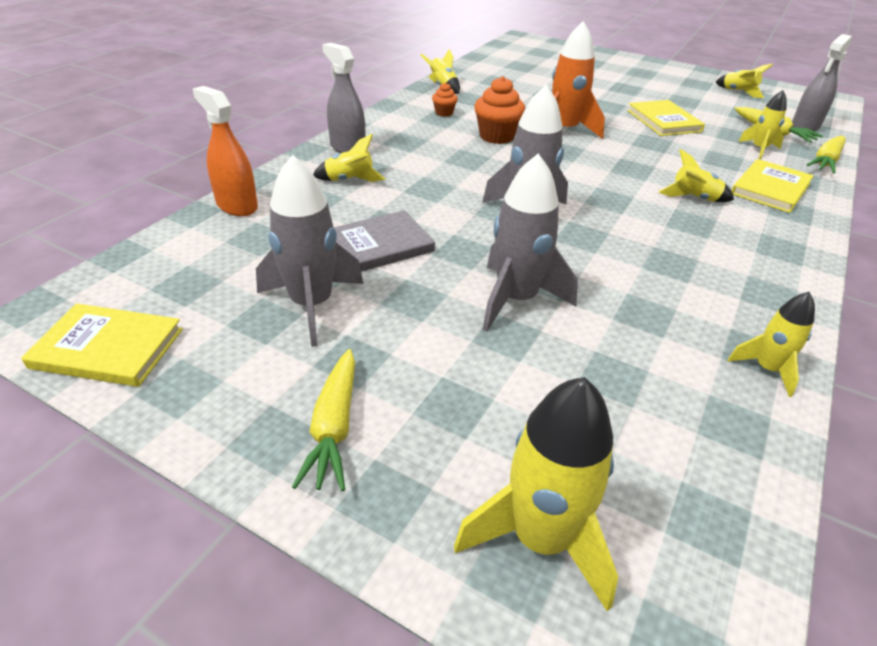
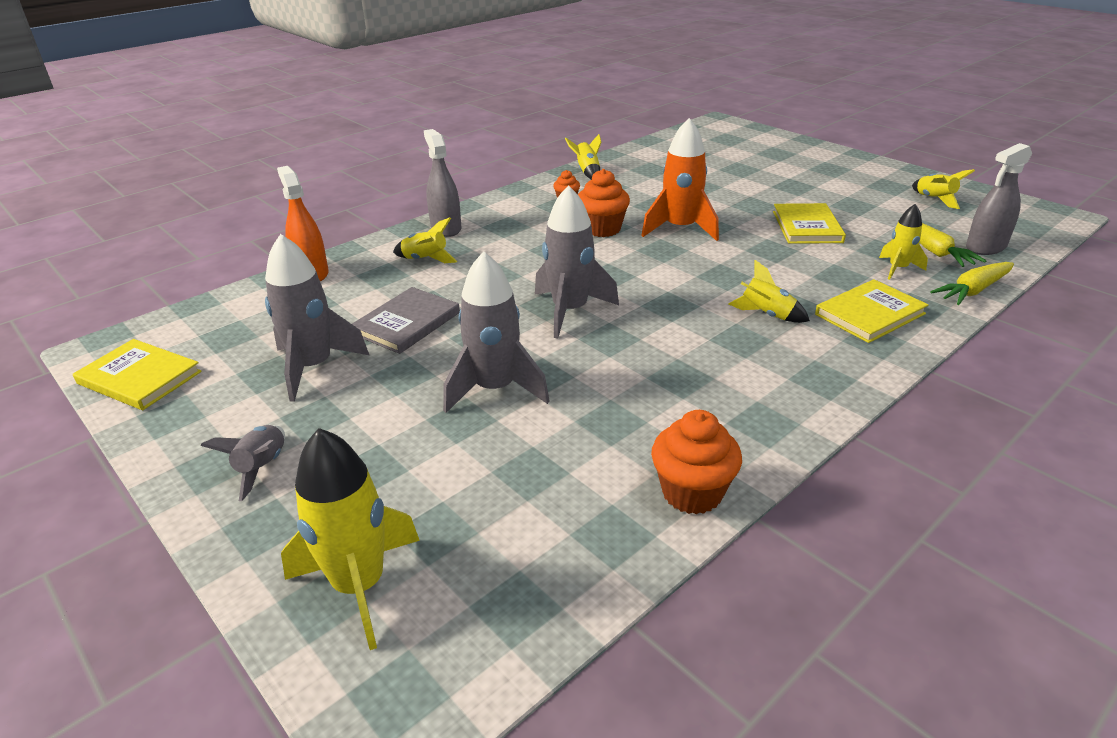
camera: 20 degrees right, 5 degrees down
(334, 427) = (262, 467): yellow carrot -> grey rocket
(378, 246) = (407, 323): grey book -> grey book turned 45 degrees counterclockwise
(767, 369) = (692, 493): yellow rocket -> orange cupcake

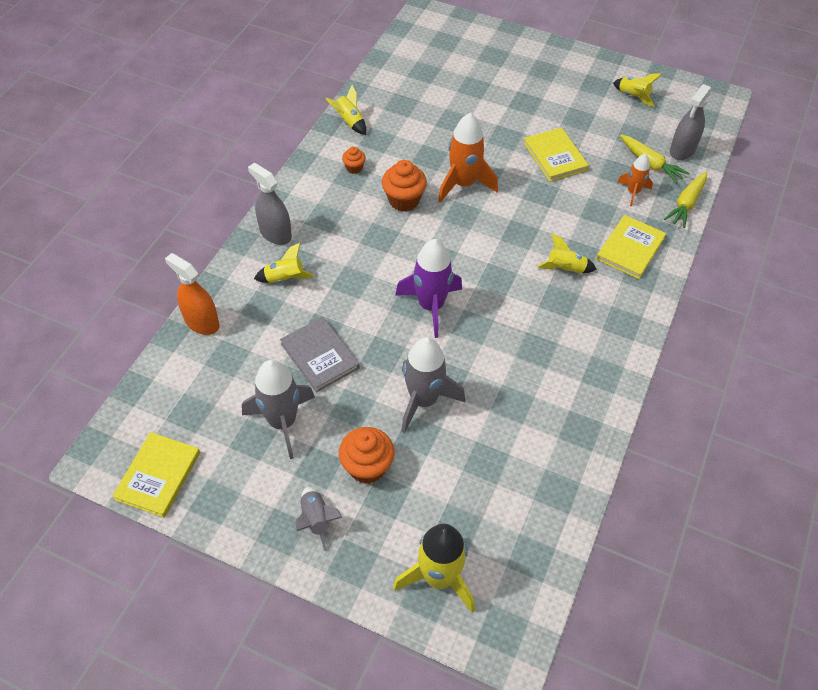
camera: 25 degrees left, 20 degrees up
(139, 377) = (158, 476): yellow book -> yellow book turned 75 degrees counterclockwise
(407, 323) = (319, 356): grey book -> grey book turned 45 degrees counterclockwise
(570, 311) = (431, 306): grey rocket -> purple rocket
(692, 493) = (586, 444): orange cupcake -> orange cupcake (367, 467)
(897, 269) = (633, 192): yellow rocket -> orange rocket

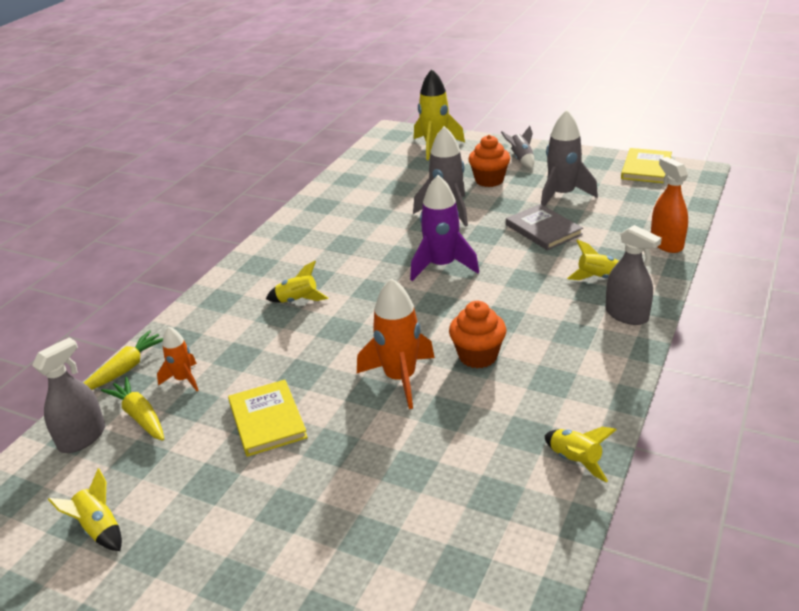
camera: 175 degrees left, 20 degrees down
(201, 322) = (666, 243): orange spray bottle -> orange spray bottle turned 150 degrees counterclockwise
(354, 168) = (550, 392): orange cupcake -> none
(630, 249) = (219, 321): yellow book -> none

